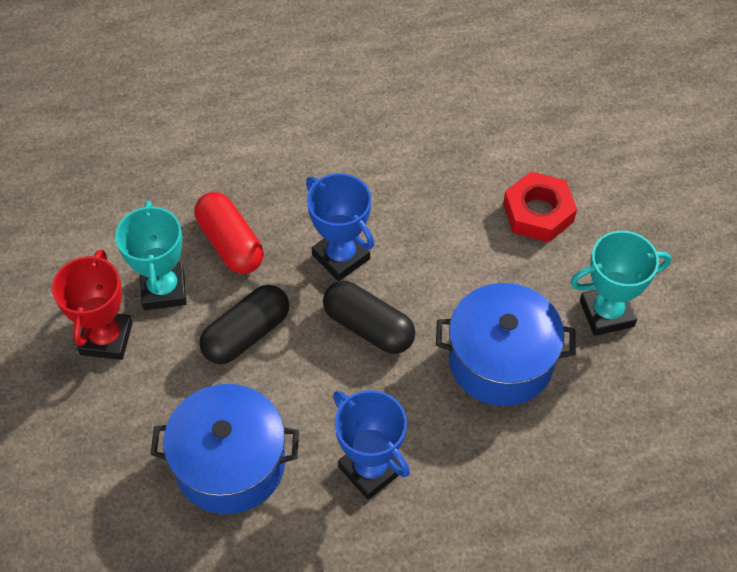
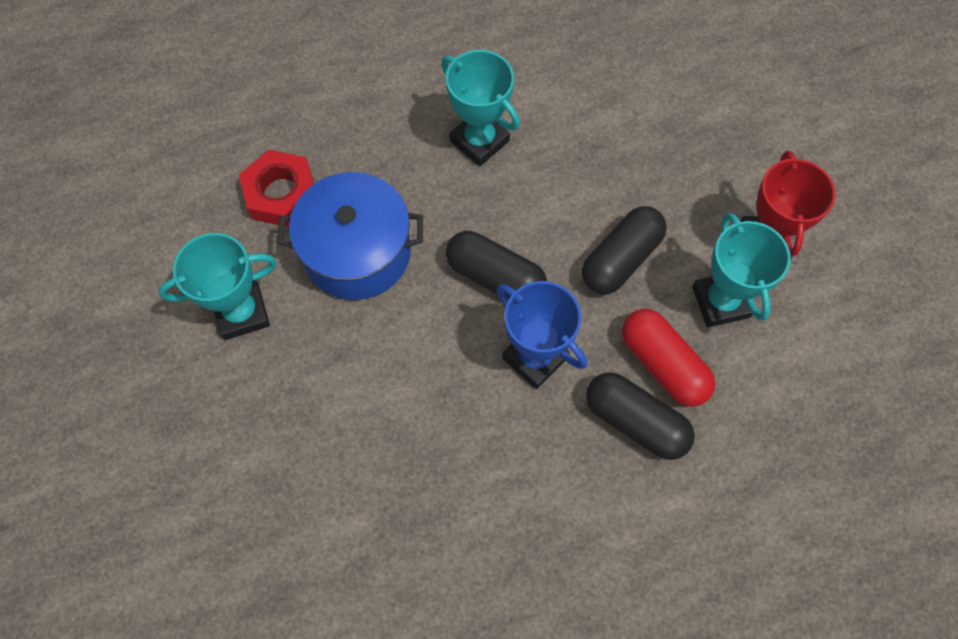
camera: 175 degrees right, 10 degrees up
(230, 463) = (608, 136): blue pot -> none
(264, 203) = (635, 422): none -> black capsule
(370, 469) = (479, 141): blue trophy -> turquoise trophy
(538, 212) = (308, 437): red nut -> red nut (281, 194)

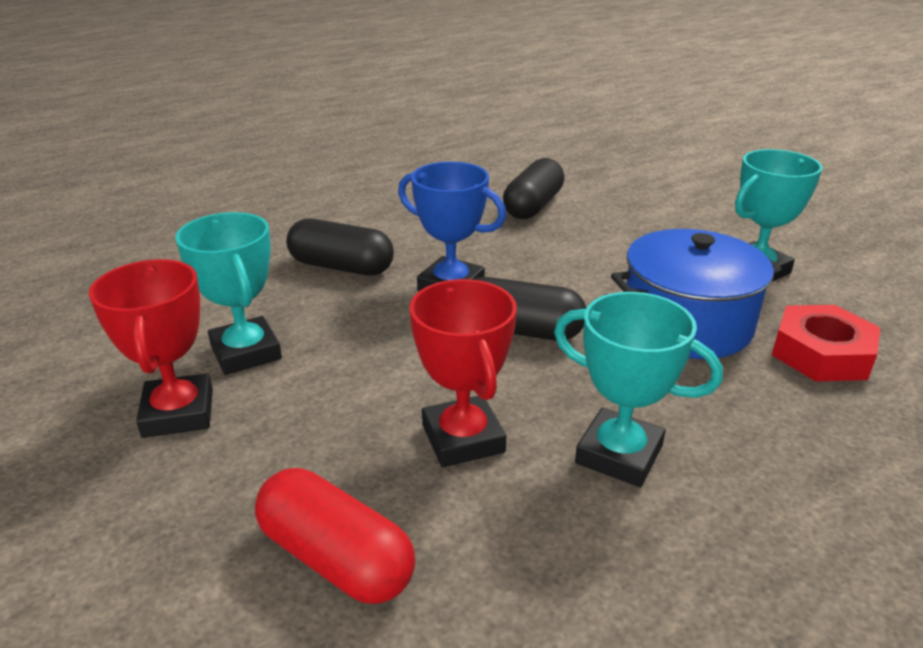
camera: 165 degrees right, 35 degrees down
(572, 175) = (463, 438): none -> red trophy
(621, 259) = (374, 367): black capsule -> black capsule (533, 206)
(662, 364) = (316, 301): red capsule -> red capsule (336, 558)

